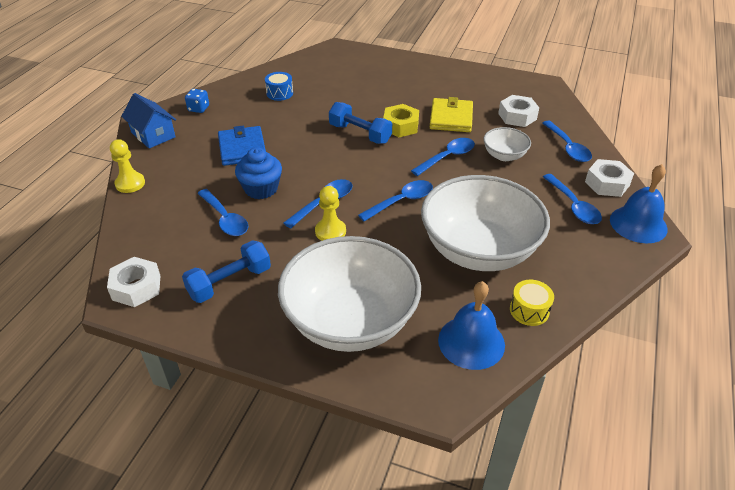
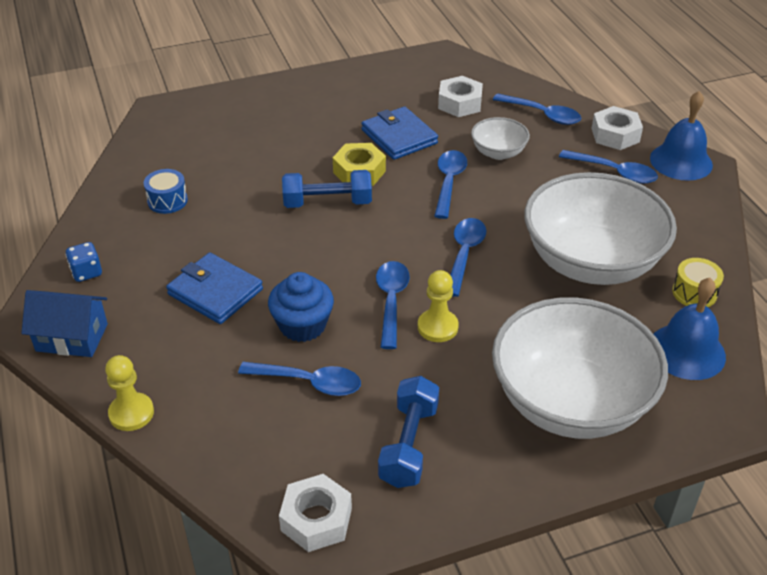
camera: 40 degrees left, 0 degrees up
(451, 118) = (399, 137): yellow wallet -> blue wallet

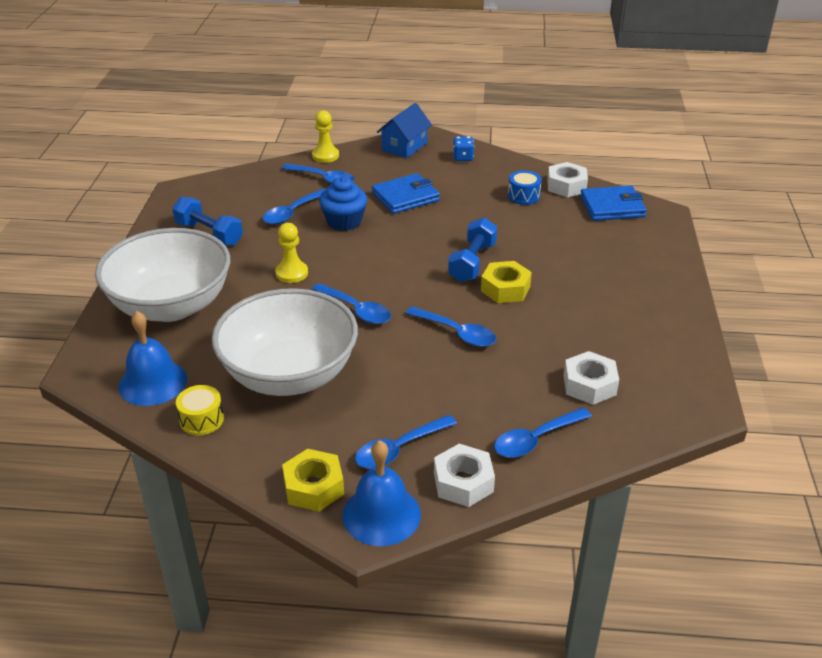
camera: 115 degrees right, 5 degrees down
(316, 519) = (195, 194): white nut -> white nut (566, 186)
(391, 301) = (335, 261): blue spoon -> blue spoon (323, 179)
(399, 137) = (548, 326): blue wallet -> blue wallet (612, 207)
(498, 152) = (484, 380): white bowl -> none
(692, 200) = (313, 487): none -> yellow nut

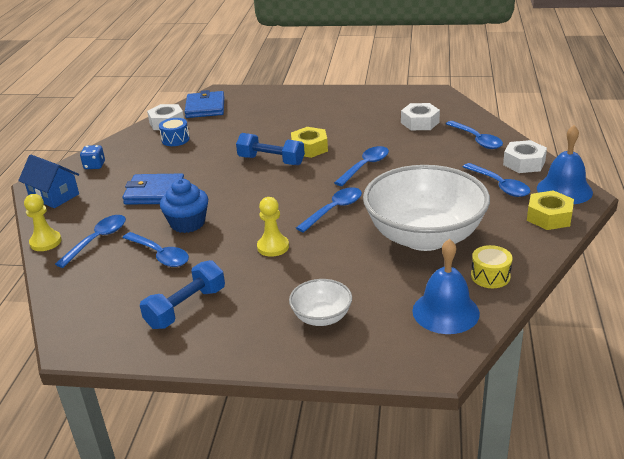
camera: 85 degrees left, 5 degrees down
(171, 306) = (321, 317): white bowl -> white bowl, size x0.45
(405, 197) = (154, 192): blue wallet -> blue wallet turned 60 degrees counterclockwise

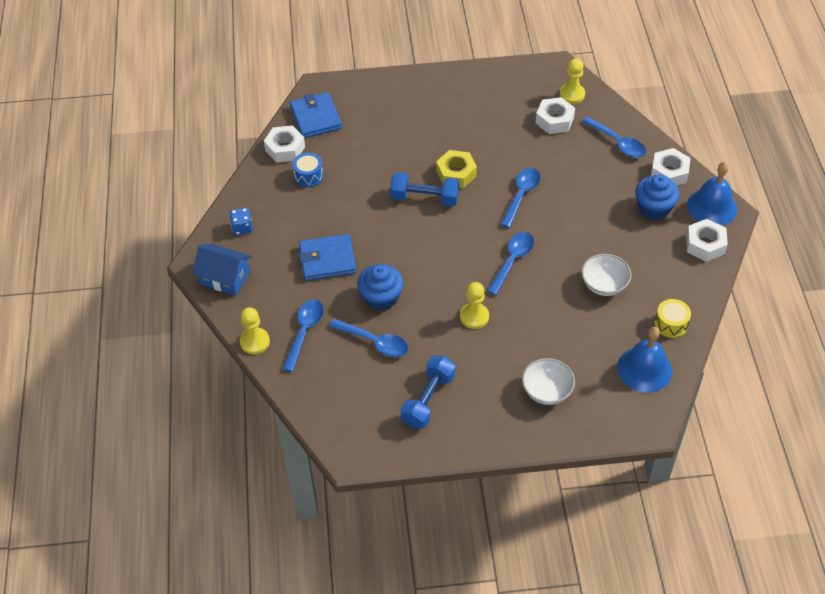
camera: 15 degrees left, 20 degrees up
(424, 236) = (604, 285): white bowl -> white bowl, size x0.45
(443, 108) = (572, 94): none -> yellow pawn
(499, 186) = (654, 208): blue spoon -> blue cupcake
(549, 217) = (705, 244): yellow nut -> white nut

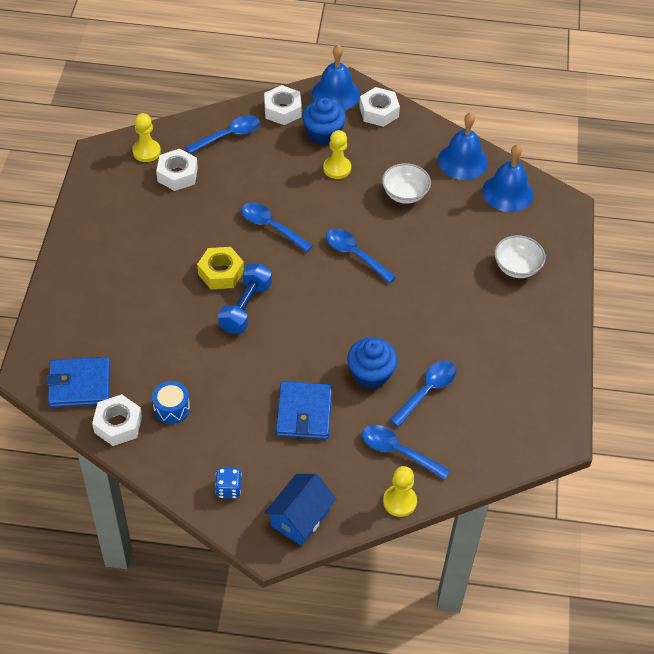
camera: 80 degrees left, 0 degrees up
(428, 399) = (507, 360): blue dumbbell -> none
(474, 317) = (416, 301): yellow pawn -> yellow pawn (337, 168)
(671, 324) = (462, 161): yellow drum -> blue bell

